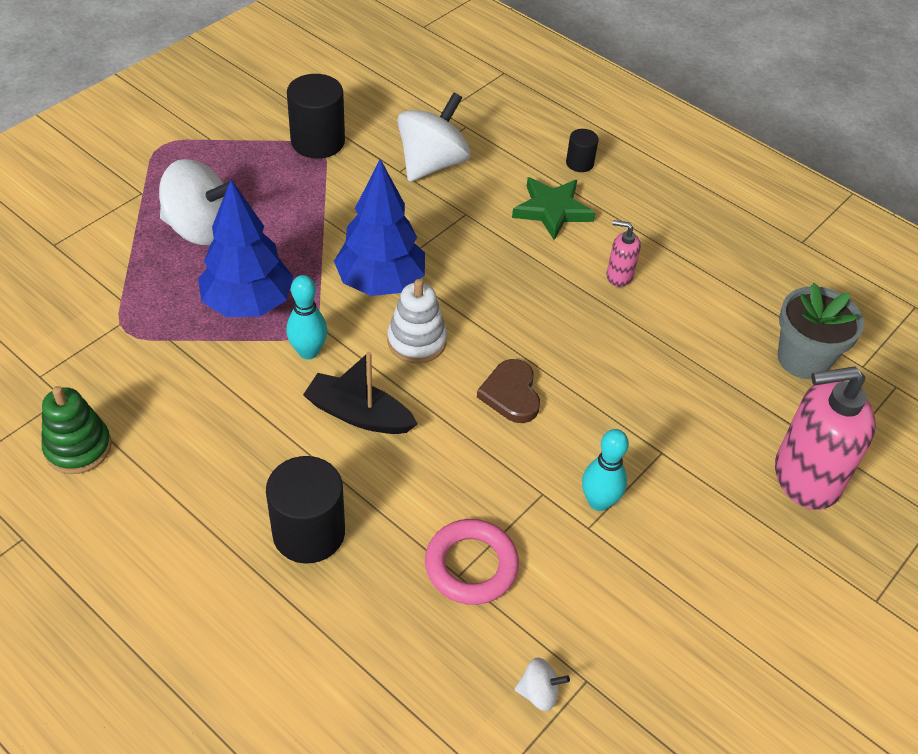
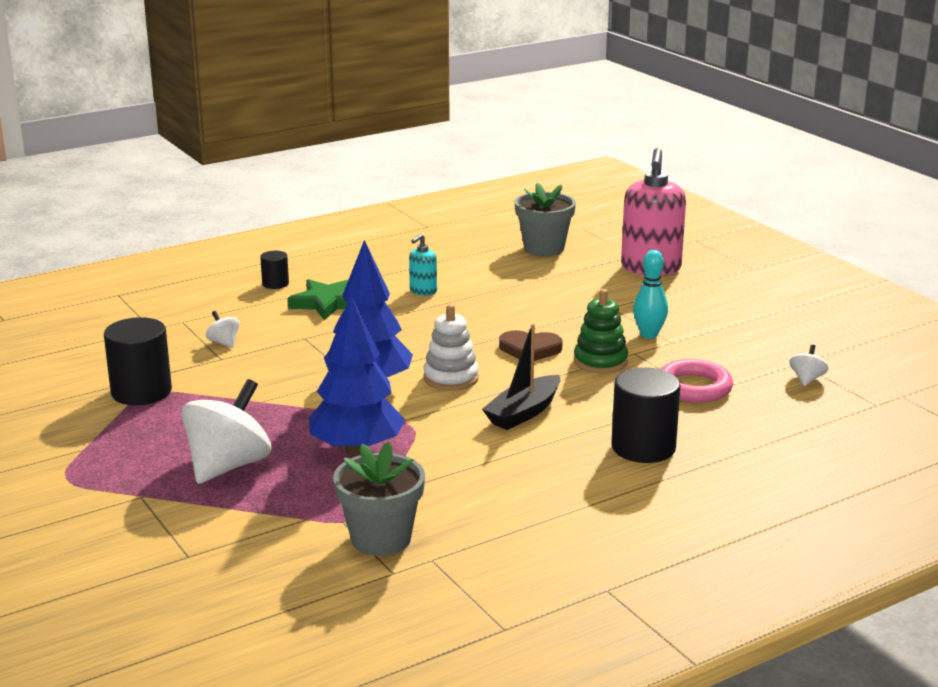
camera: 70 degrees left, 25 degrees down
(78, 448) = (503, 553): green stacking toy -> green stacking toy (600, 362)
(93, 356) = (381, 539): none -> grey flower pot
(308, 352) = (437, 427): turquoise bowling pin -> none
(432, 164) = (224, 343): white spinning top -> white spinning top, size x0.44
(619, 276) = (423, 291): pink soap dispenser -> turquoise soap dispenser

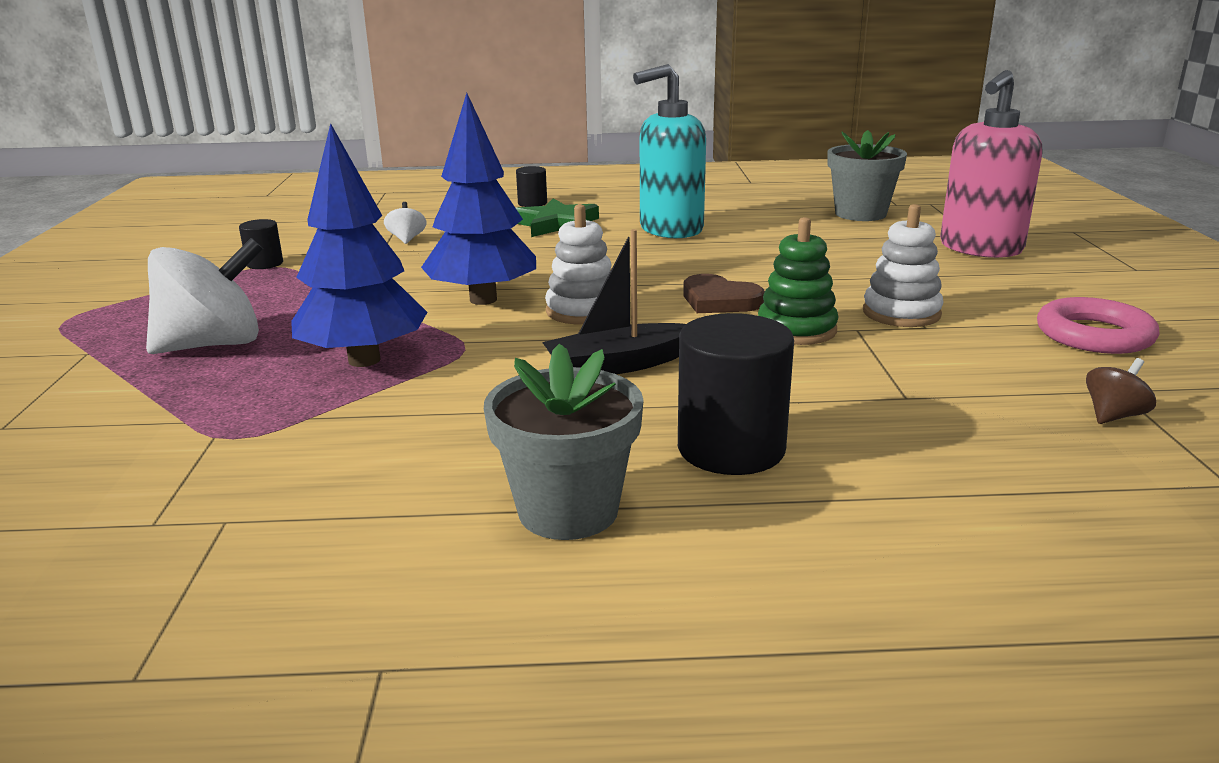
camera: 30 degrees right, 0 degrees up
(141, 392) = (265, 264): black cylinder -> black cylinder, size x0.52
(381, 539) = (215, 472): grey flower pot -> grey flower pot (568, 511)
(423, 291) = (670, 229): turquoise soap dispenser -> turquoise soap dispenser, size x2.11
(649, 335) = (901, 313): turquoise bowling pin -> white stacking toy
(694, 387) = (902, 387): pink ring -> pink ring (1094, 335)
(807, 379) = (1113, 416): white spinning top -> brown spinning top

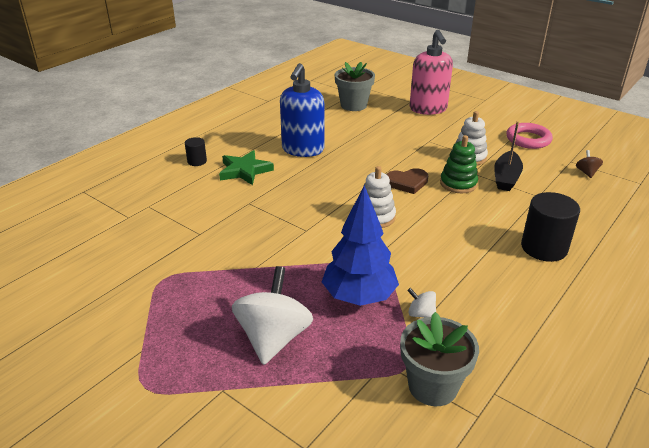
camera: 50 degrees left, 10 degrees up
(265, 264) = (156, 279): black cylinder -> none
(407, 239) = (192, 219): white spinning top -> white spinning top (421, 314)
(483, 300) = (324, 235): blue tree -> none
(568, 511) = (560, 303): grey flower pot -> grey flower pot (432, 386)
(618, 365) = (445, 236): black boat -> black boat (506, 178)
(670, 229) = (302, 150): turquoise soap dispenser -> blue soap dispenser

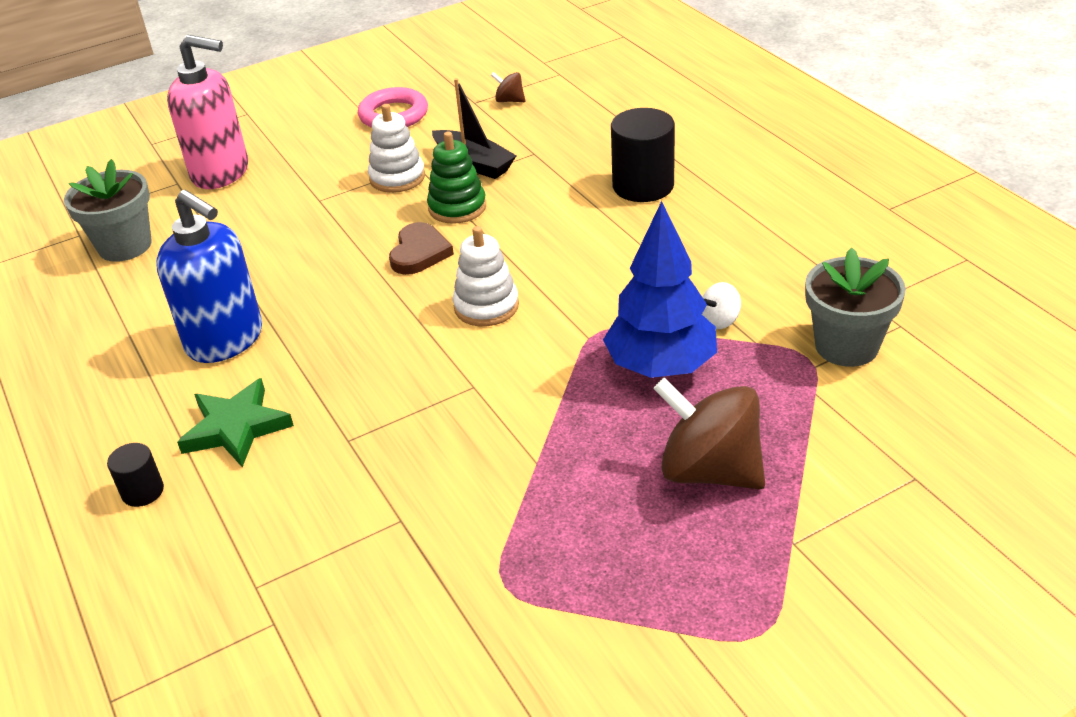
camera: 65 degrees left, 5 degrees up
(273, 338) = (709, 470): white spinning top -> brown spinning top

